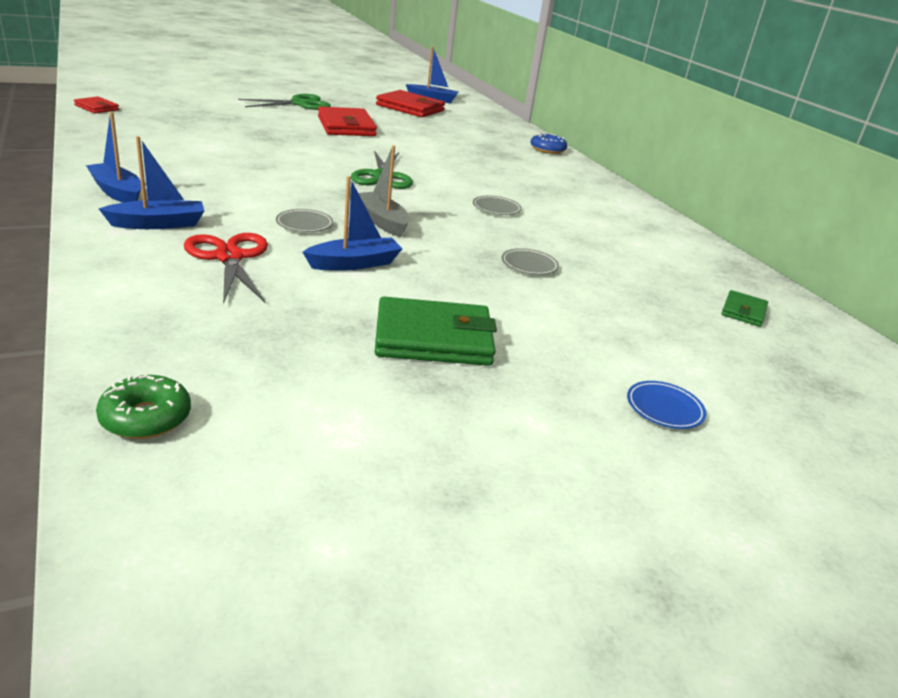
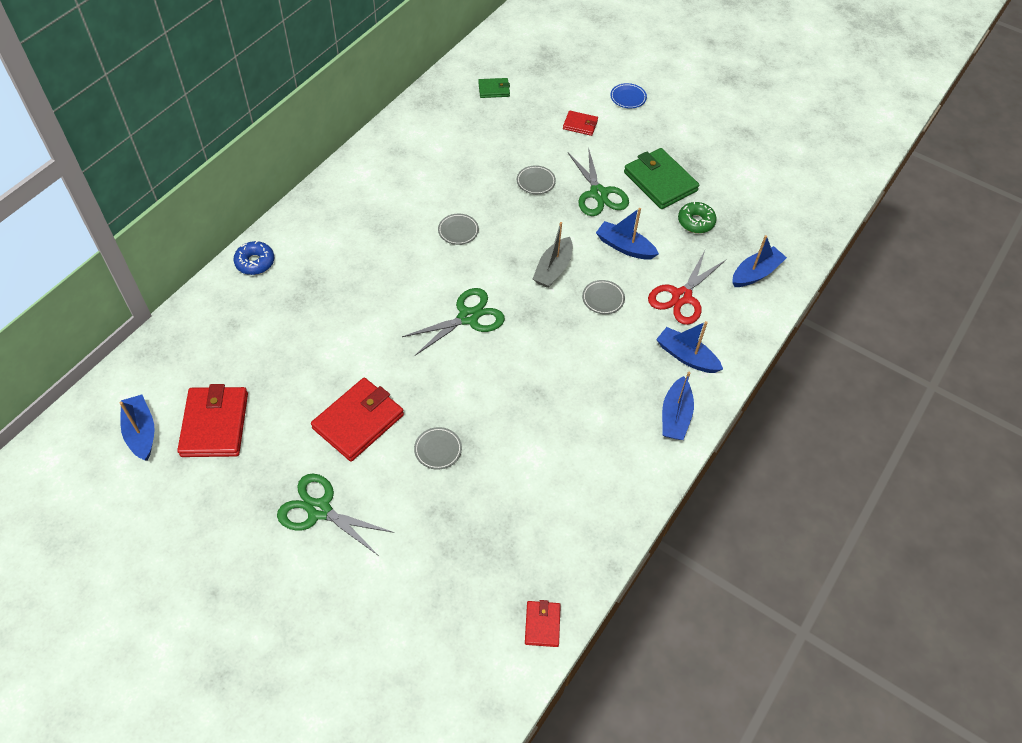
camera: 120 degrees left, 25 degrees up
(146, 418) = (809, 226): green donut -> green donut (696, 222)
(165, 317) = (755, 273): none -> blue boat
(278, 131) = (438, 449): none -> grey plate
(464, 288) = (598, 194): none -> green scissors
(620, 336) = (580, 125): none -> red wallet

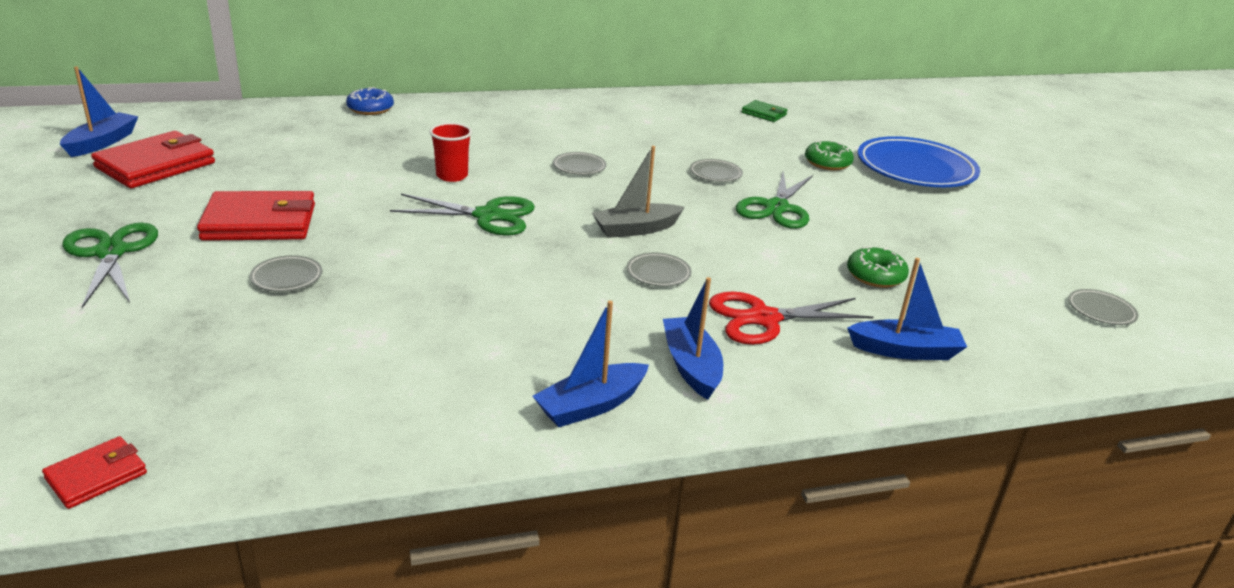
camera: 40 degrees right, 25 degrees down
(401, 295) = (452, 176): none -> red cup
(580, 125) = (827, 163): red wallet -> green donut
(624, 247) = (748, 252): blue boat -> none
(628, 98) = (915, 169): blue plate -> blue plate, size x2.35
(660, 181) = (870, 231): green wallet -> none
(804, 176) = (1101, 310): none -> grey plate

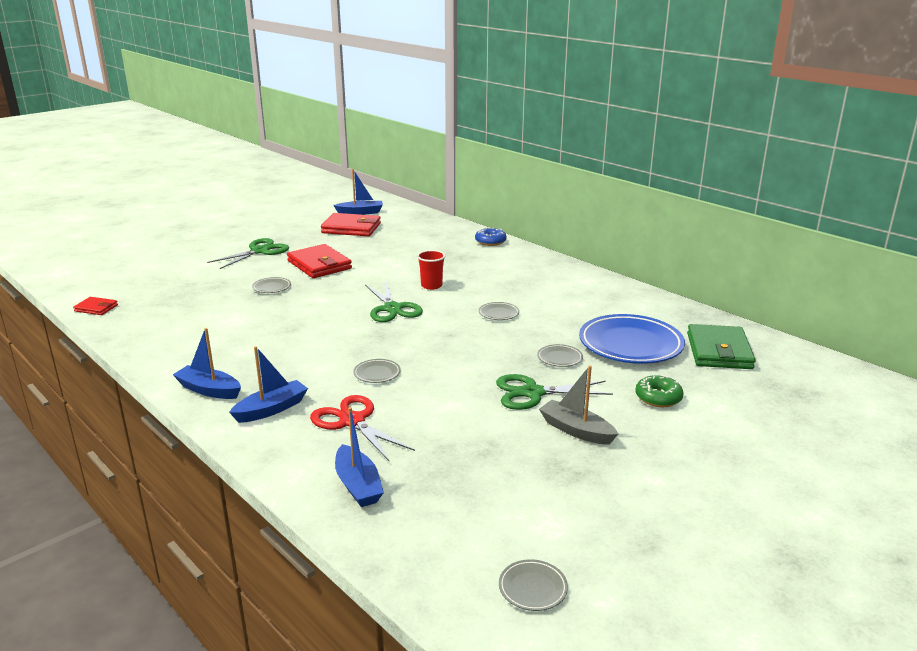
camera: 65 degrees right, 5 degrees down
(636, 229) = (430, 352): grey boat -> grey boat (576, 430)
(764, 114) = (719, 351): green wallet -> green wallet, size x1.93
(875, 276) = (465, 455): green donut -> none
(915, 169) = (719, 443): blue plate -> blue plate (630, 344)

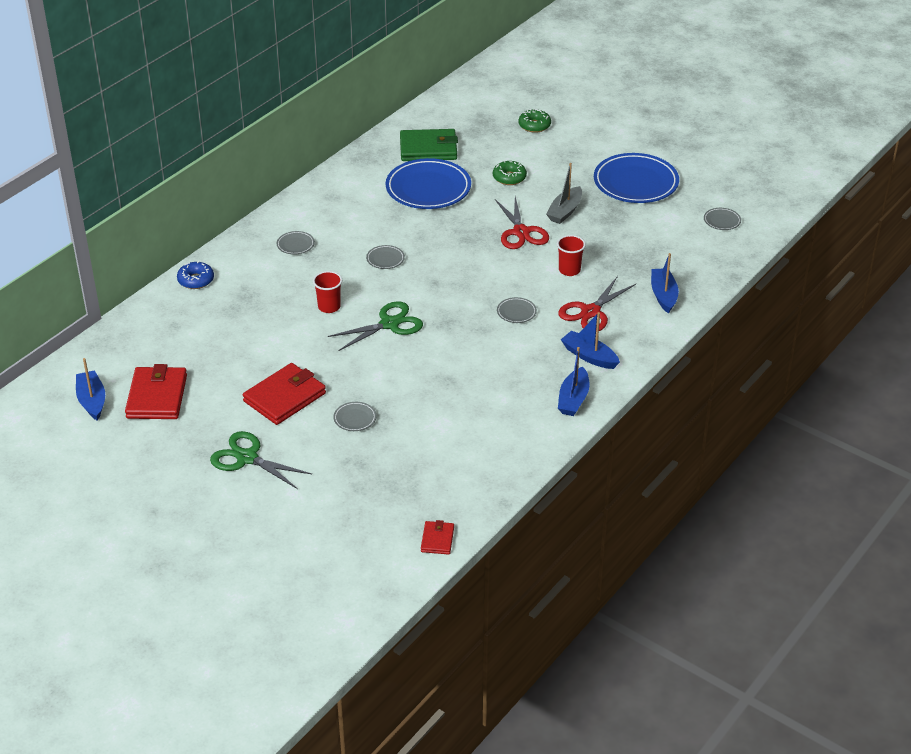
camera: 100 degrees left, 15 degrees up
(358, 485) = (663, 295): blue boat -> blue boat turned 60 degrees counterclockwise
(443, 417) = (569, 270): none -> red cup
(533, 393) = (521, 232): green scissors -> red scissors
(560, 358) = (462, 222): grey plate -> grey plate (295, 245)
(651, 506) = (635, 183): none -> blue plate
(801, 432) = (534, 125): none -> green donut

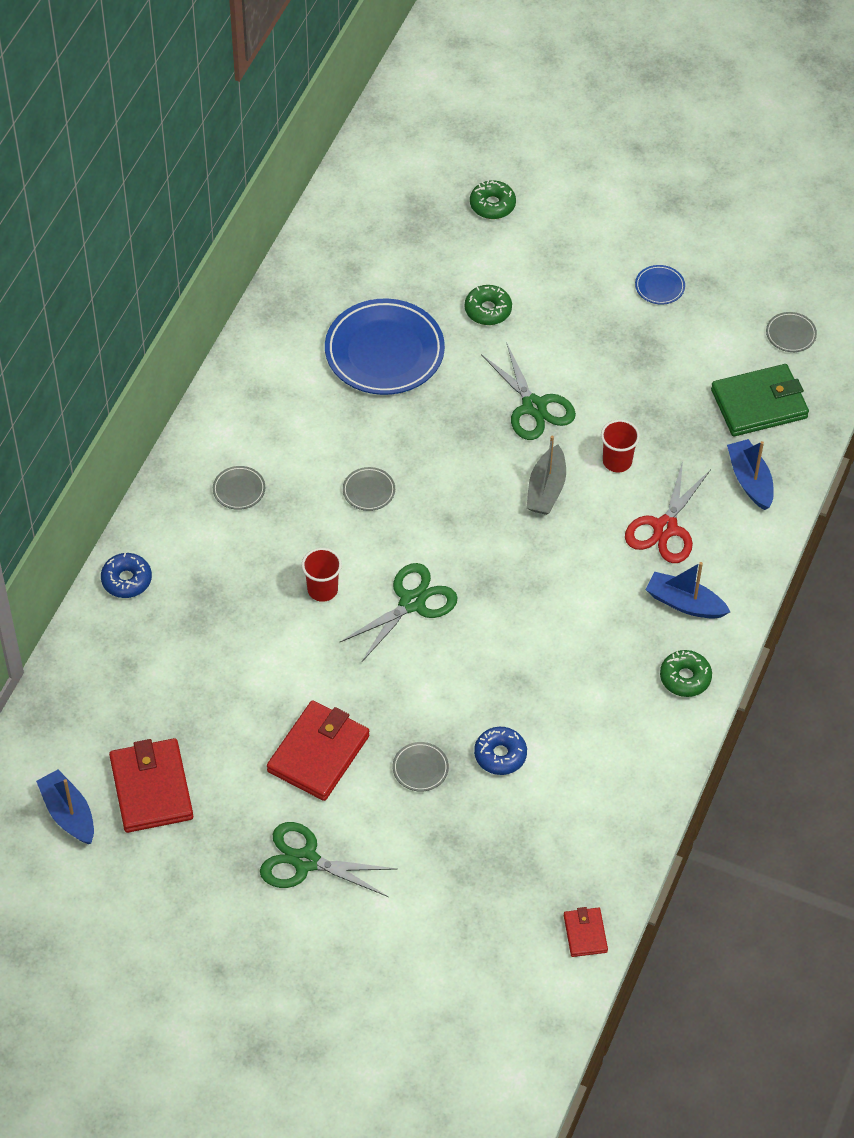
camera: 15 degrees left, 15 degrees up
(417, 421) = (500, 755): none -> blue donut
(428, 149) = (360, 277): green wallet -> green wallet (759, 404)
(516, 312) = (570, 548): grey plate -> none
(521, 232) = (533, 406): red scissors -> green scissors
(565, 211) = (580, 357): grey boat -> grey boat (546, 489)
(573, 399) = (685, 678): blue boat -> green donut
(635, 183) = (659, 287): blue plate -> blue plate, size x0.43

